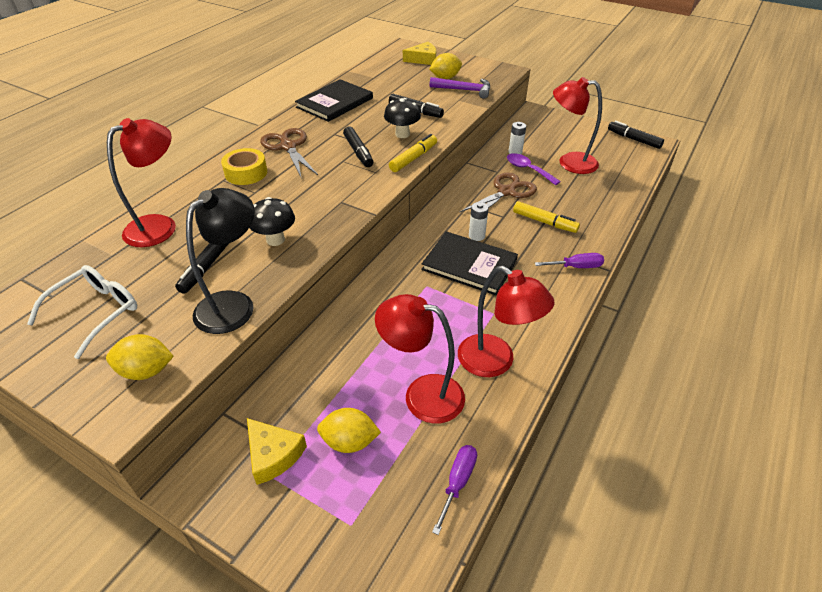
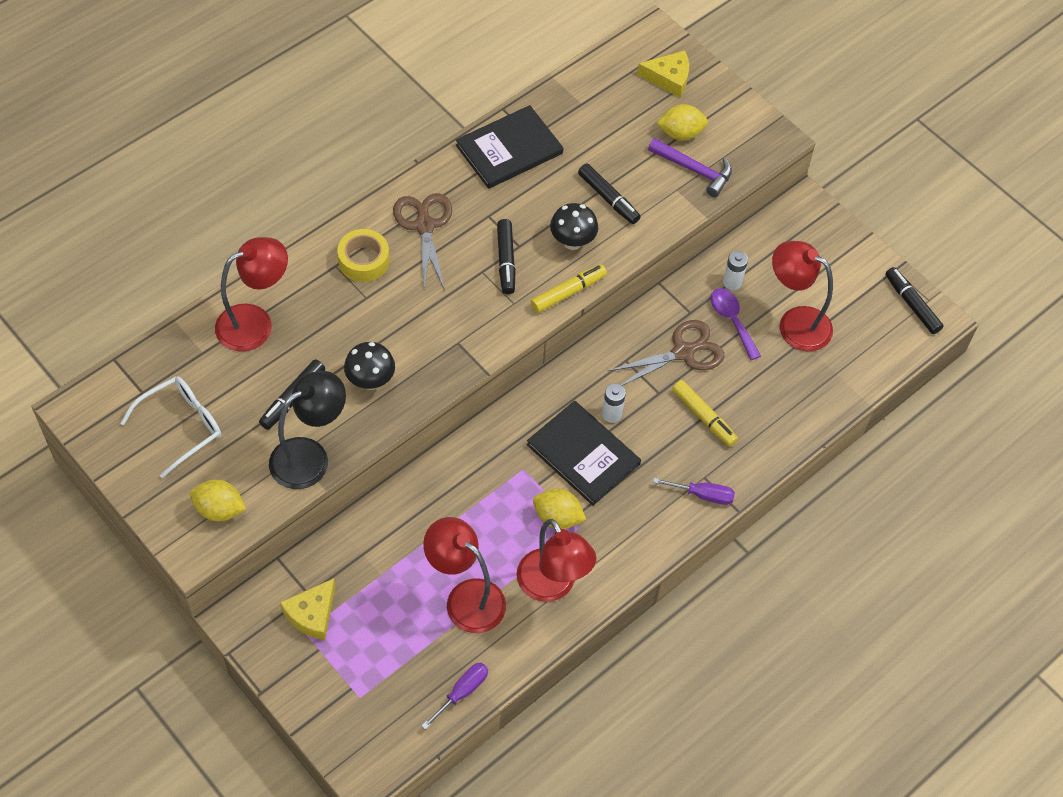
camera: 15 degrees right, 15 degrees up
(273, 454) = (312, 614): yellow cheese -> yellow cheese turned 60 degrees clockwise
(349, 442) = (382, 623): yellow lemon -> yellow lemon (557, 517)

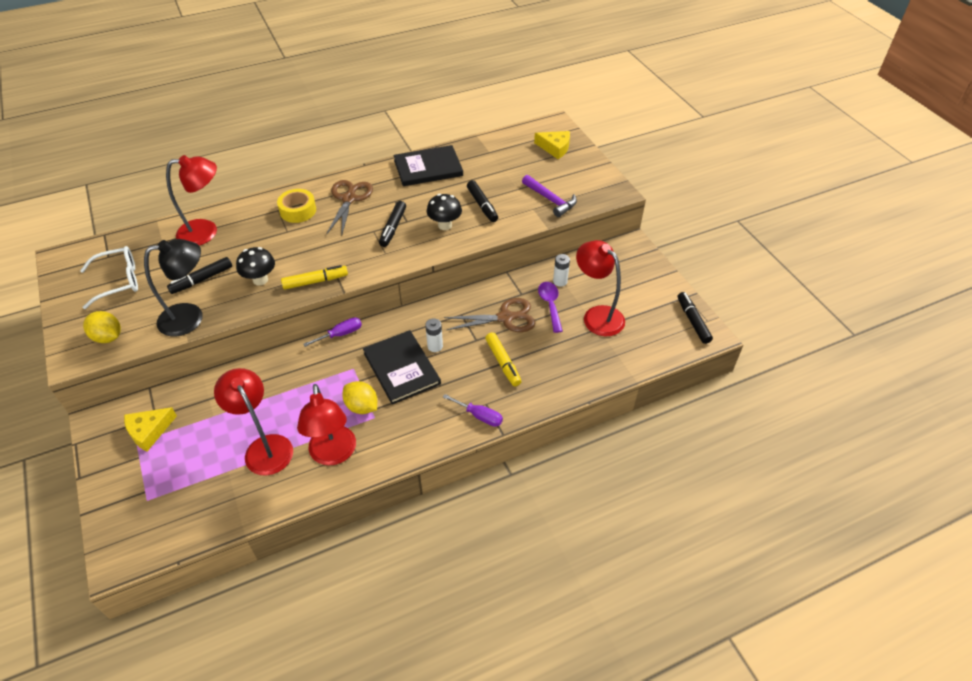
camera: 20 degrees right, 10 degrees down
(462, 692) = (224, 516): purple screwdriver -> purple screwdriver (340, 334)
(568, 292) = (427, 254): yellow marker -> yellow marker (315, 281)
(680, 133) = (550, 178): yellow lemon -> none

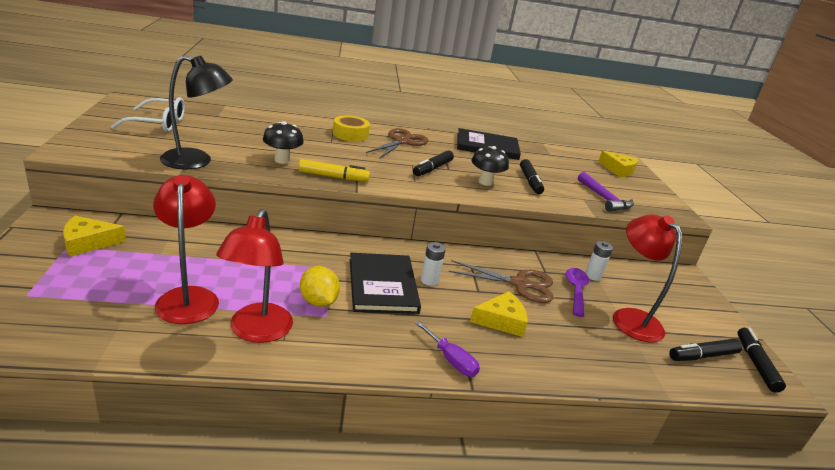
camera: 15 degrees right, 20 degrees down
(108, 337) = (111, 149): yellow lemon -> none
(202, 280) = (230, 144): black marker -> black marker (702, 356)
(206, 232) = (260, 122): red lamp -> none
(340, 334) = (335, 238): purple screwdriver -> none
(503, 363) = (501, 320): yellow marker -> yellow cheese

